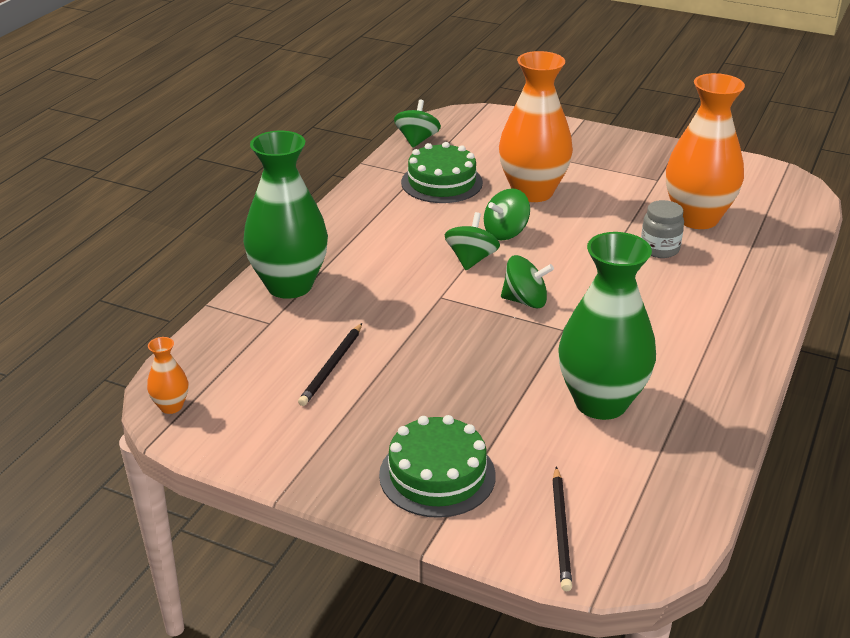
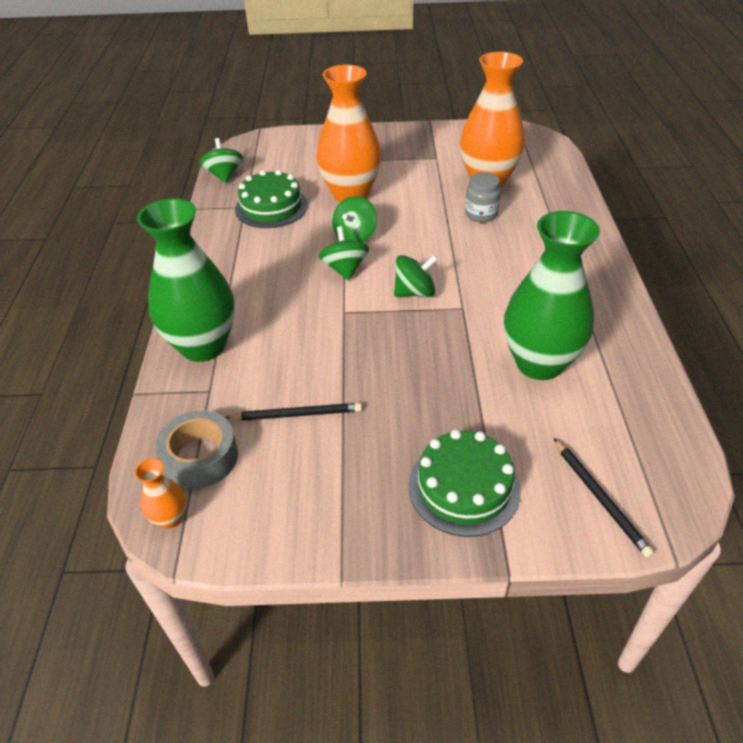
camera: 25 degrees left, 10 degrees up
(226, 371) = (200, 457): none -> grey tape
(332, 367) = (297, 414): black pencil -> black pencil turned 90 degrees counterclockwise

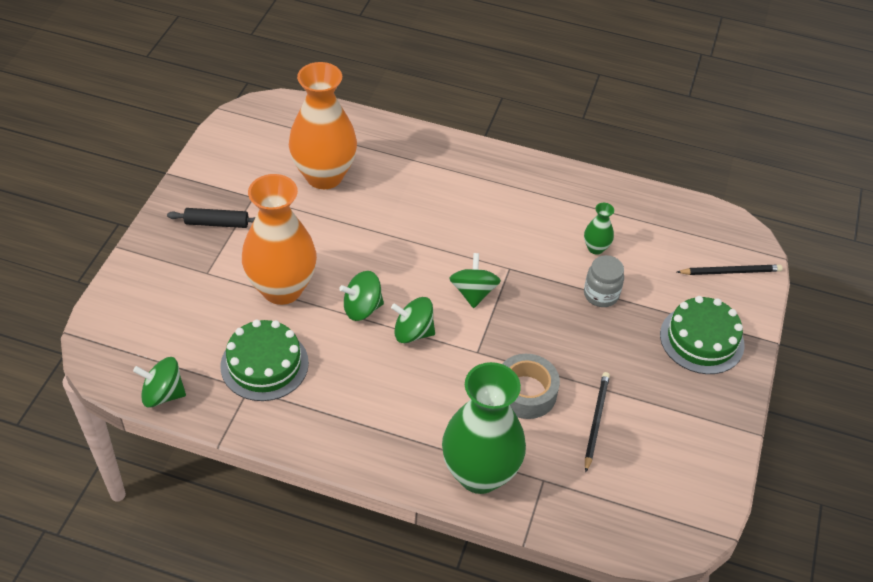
camera: 75 degrees left, 5 degrees up
(170, 518) = (680, 533): orange vase -> none
(200, 457) = (622, 501): grey tape -> grey tape (525, 392)
(355, 236) = (362, 308): green spinning top -> green spinning top turned 120 degrees clockwise
(396, 151) = (217, 223): none -> black rolling pin
(481, 214) = (379, 203): grey jar -> grey jar (601, 295)
(539, 363) = (595, 248): green vase -> green vase, size x0.43

